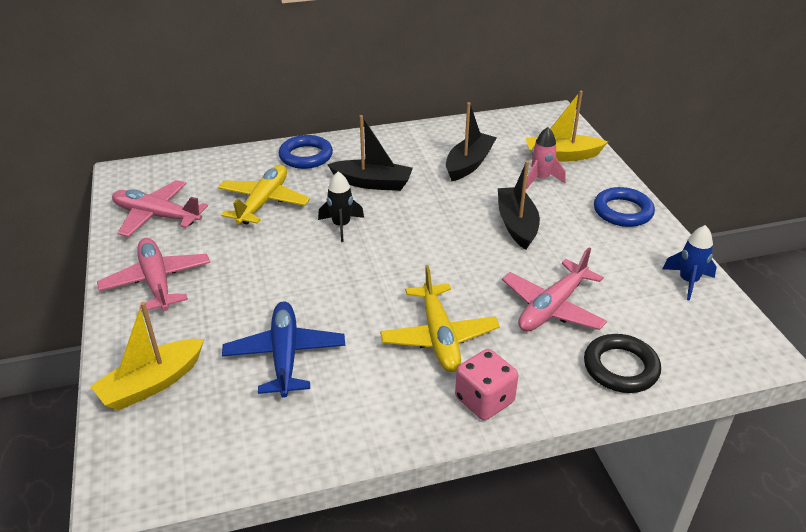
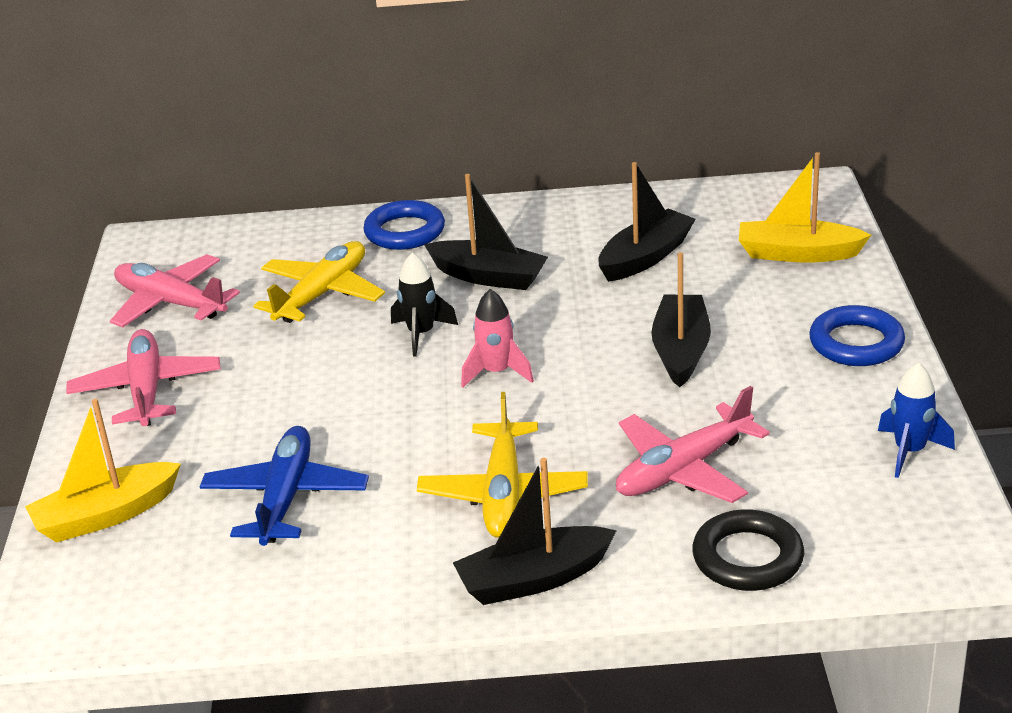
camera: 15 degrees right, 5 degrees down
(484, 400) = (534, 579): pink dice -> black boat
(541, 179) = (748, 287): pink rocket -> pink rocket (496, 372)

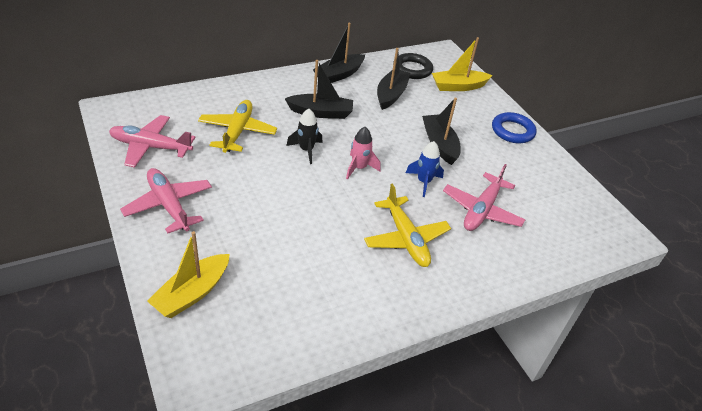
camera: 30 degrees left, 10 degrees up
(286, 497) = (293, 261): blue plane -> none
(405, 232) = (260, 90): blue ring -> none
(534, 579) = (452, 286): black boat -> black boat (339, 75)
(747, 558) = (540, 254): black ring -> black ring (412, 69)
(909, 451) = (570, 185): blue rocket -> blue rocket (424, 182)

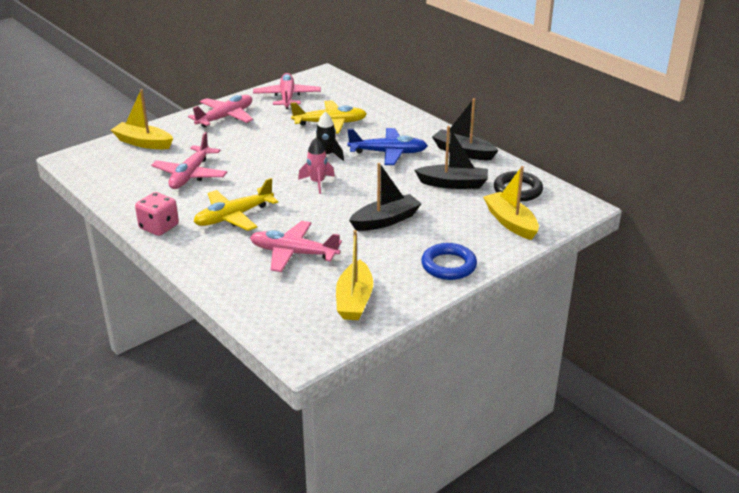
camera: 80 degrees right, 10 degrees down
(302, 259) = (190, 175): none -> pink plane
(321, 112) = (388, 153): black boat -> blue plane
(410, 303) = (159, 227): none -> pink dice
(424, 182) = (318, 217): blue rocket -> none
(555, 190) = (354, 300): none -> yellow boat

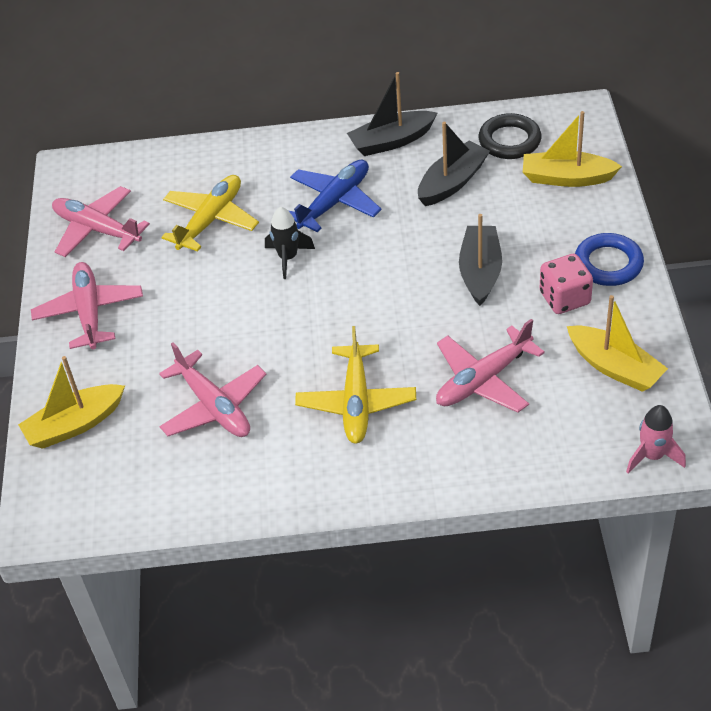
camera: 50 degrees left, 15 degrees up
(159, 227) = (318, 485): pink dice -> pink dice (564, 298)
(317, 183) = (346, 293): pink rocket -> pink rocket (652, 456)

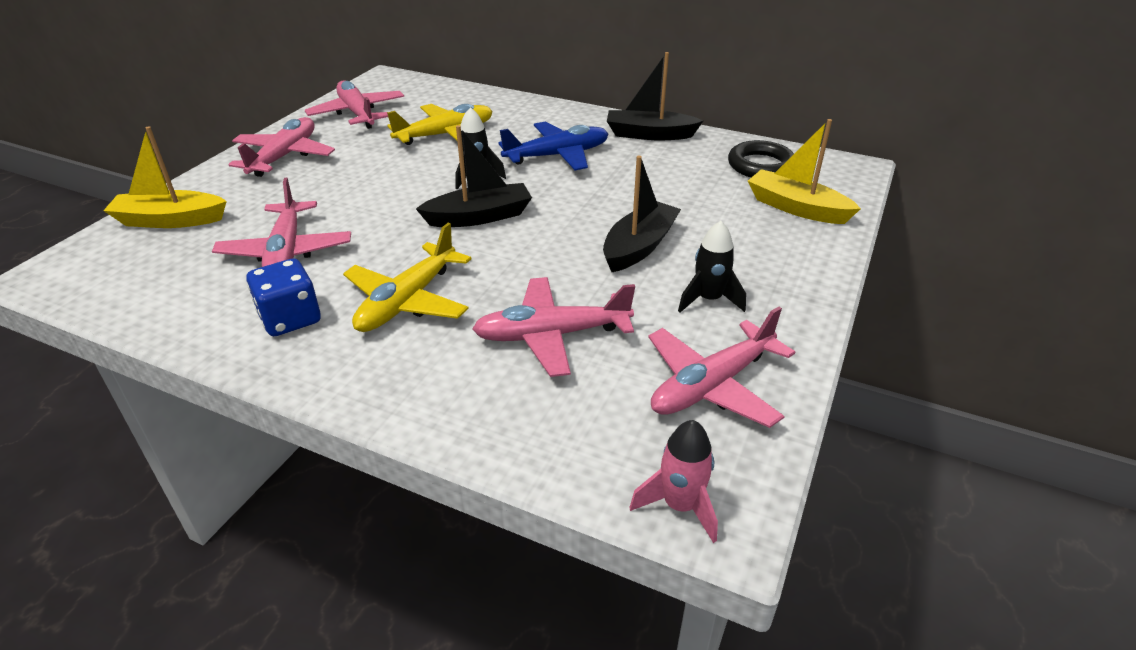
camera: 25 degrees right, 10 degrees down
(286, 458) = (290, 319): none -> blue dice
(452, 182) = (677, 176): black boat -> black boat (479, 217)
(564, 298) = (709, 300): pink dice -> black rocket
(608, 264) = (785, 289): blue ring -> none
(614, 367) = (711, 385): yellow boat -> pink plane

